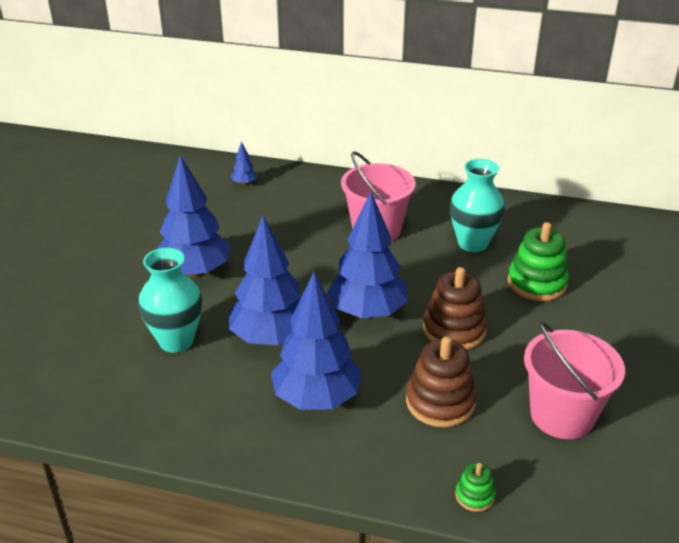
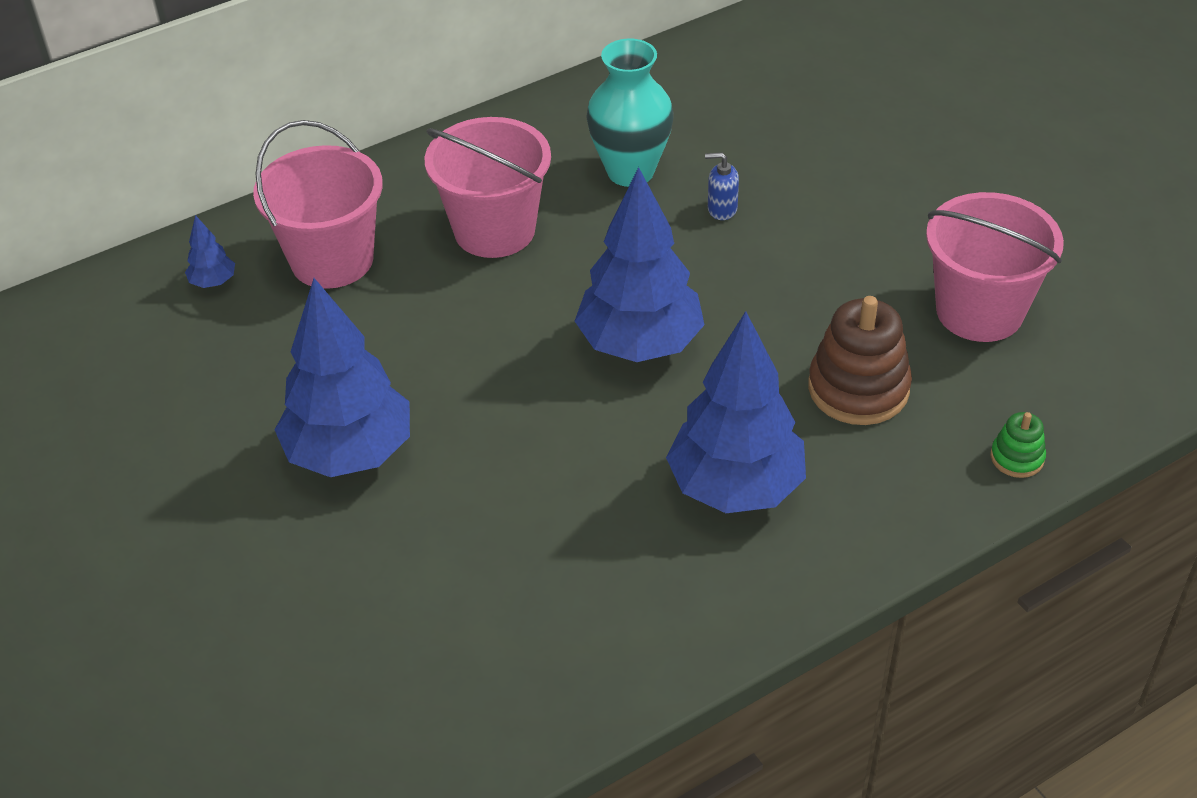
camera: 45 degrees left, 10 degrees up
(176, 341) = (473, 556): turquoise vase -> none
(271, 337) = (579, 461): blue tree -> none
(297, 202) = (332, 260): none -> pink bucket
(454, 330) = (759, 296): brown stacking toy -> none
(492, 284) = (722, 209): none -> blue soap dispenser
(536, 283) = (764, 175): green stacking toy -> none

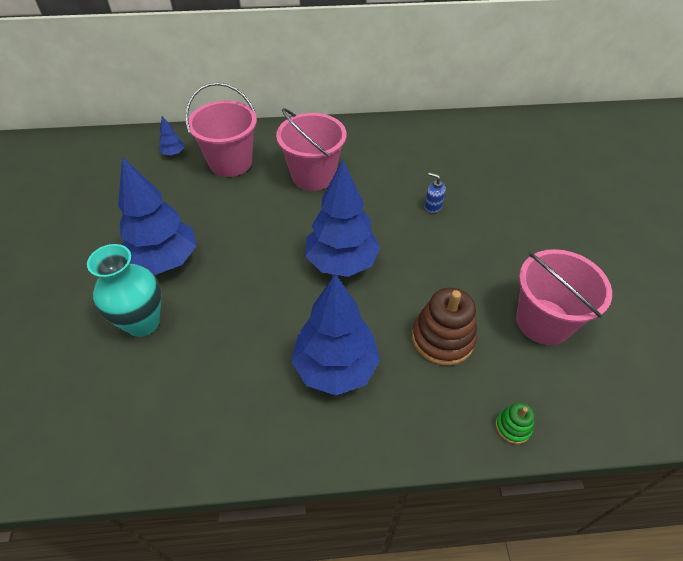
camera: 25 degrees right, 5 degrees up
(630, 171) = (399, 170): turquoise vase -> turquoise vase (143, 322)

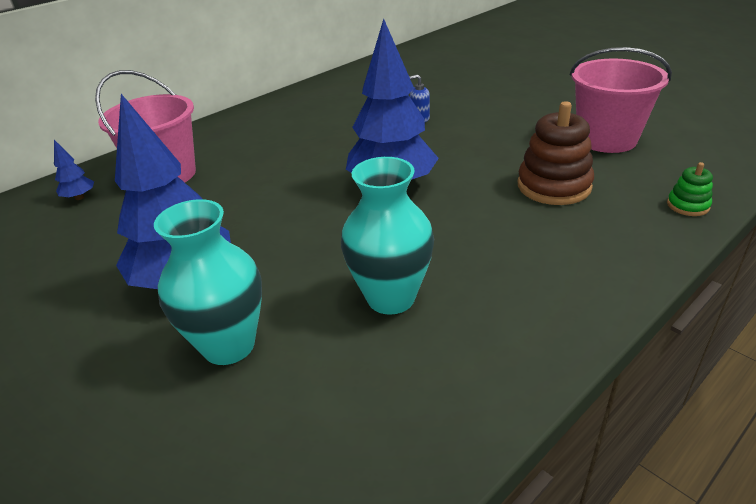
camera: 35 degrees left, 15 degrees down
(244, 353) = (391, 298): none -> turquoise vase
(313, 175) = (277, 146): pink bucket -> none
(335, 368) = (497, 254): blue tree -> none

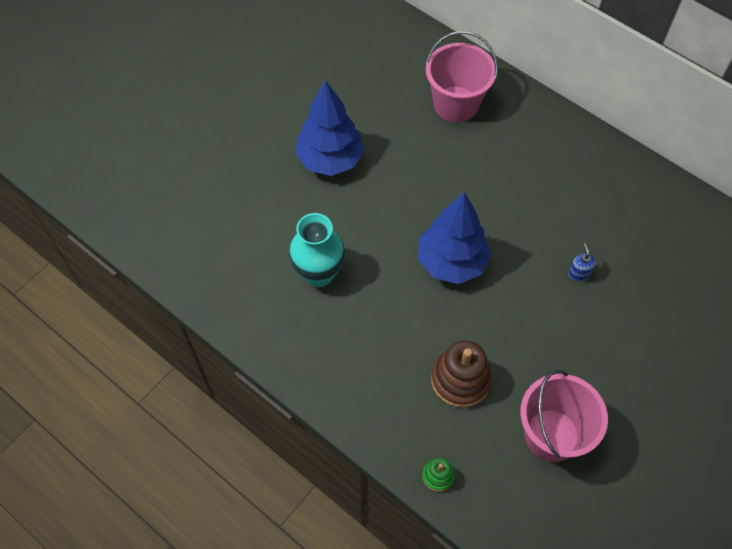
camera: 80 degrees right, 25 degrees up
(79, 197) = (419, 62): blue tree -> none
(229, 345) = (276, 198): turquoise vase -> none

